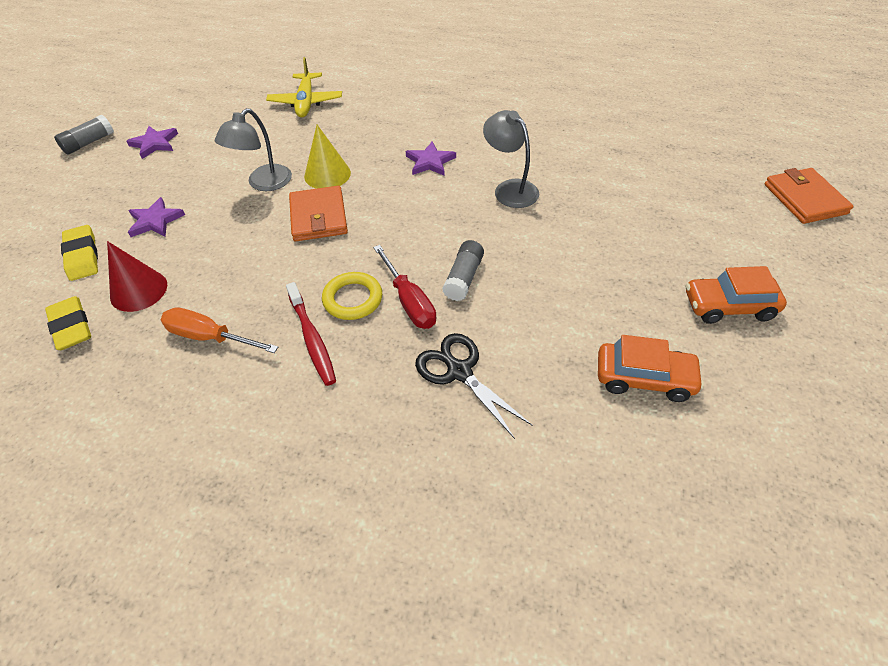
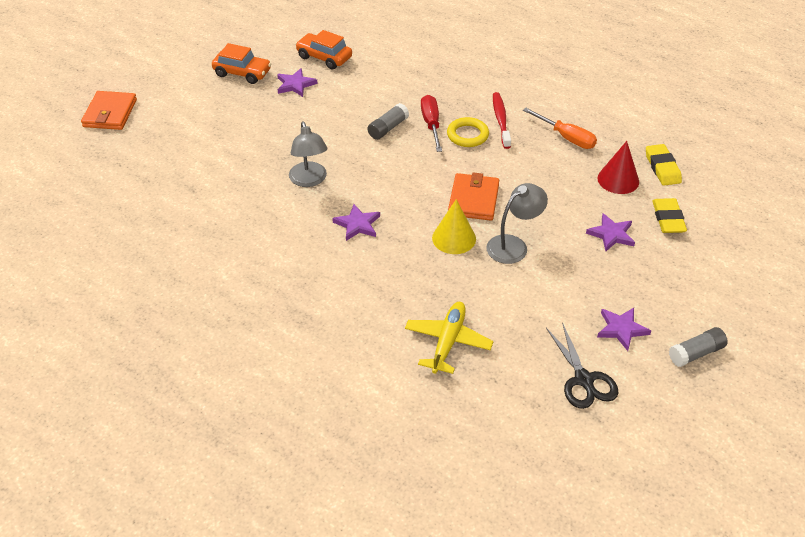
camera: 160 degrees left, 5 degrees down
(459, 372) = (420, 84): black scissors -> black scissors (584, 380)
(638, 310) = (295, 84): none -> purple star

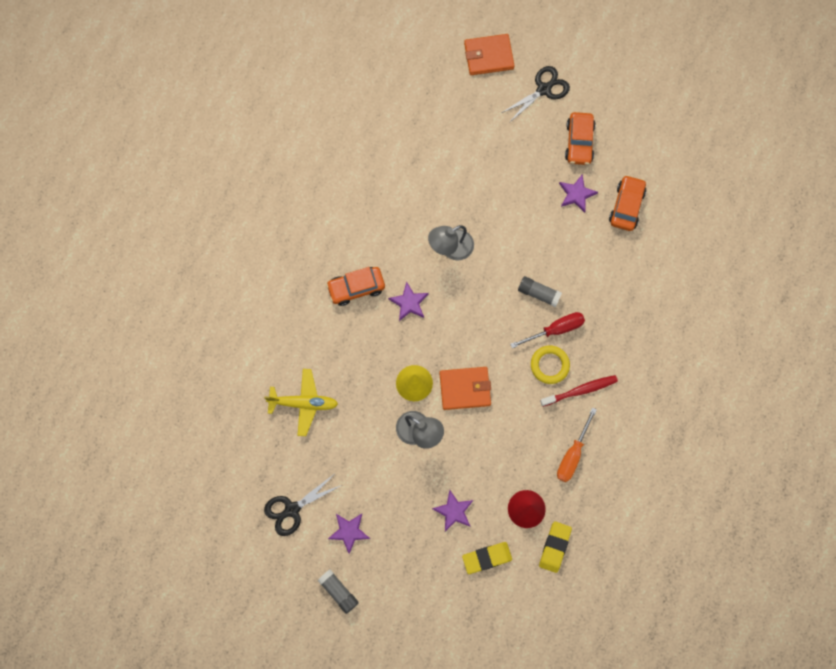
camera: 75 degrees right, 30 degrees up
(172, 84) = (544, 89): none -> black scissors
(320, 265) = (356, 288): none -> orange car
(662, 168) = (554, 547): yellow eraser -> yellow eraser turned 45 degrees counterclockwise

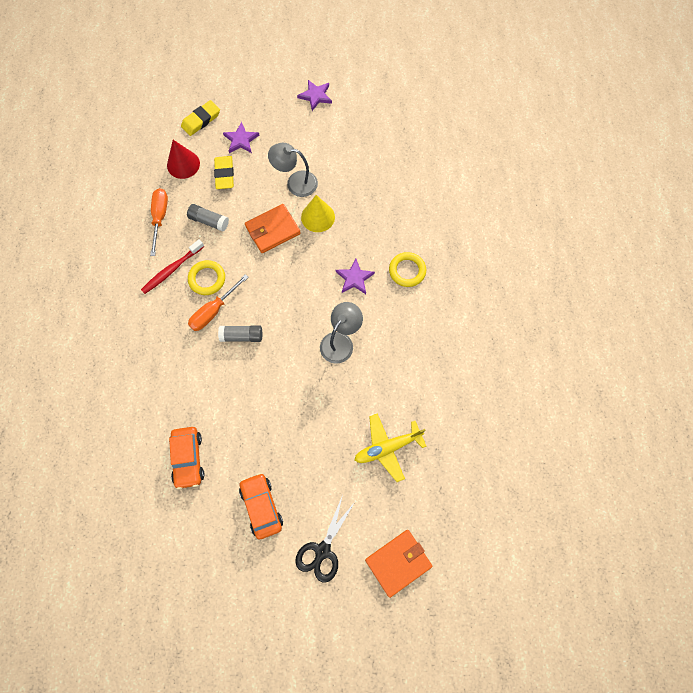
camera: 155 degrees right, 5 degrees down
(292, 509) = (366, 93): black scissors -> none
(304, 403) = (399, 165): yellow plane -> yellow plane (387, 447)
(338, 591) = (303, 58): grey glue stick -> grey glue stick (209, 221)
(356, 288) = (407, 271): orange car -> yellow ring
(554, 547) = (150, 147): yellow eraser -> yellow eraser (224, 174)
(555, 329) = (213, 311): red screwdriver -> orange screwdriver
(576, 194) = (243, 448): purple star -> none

